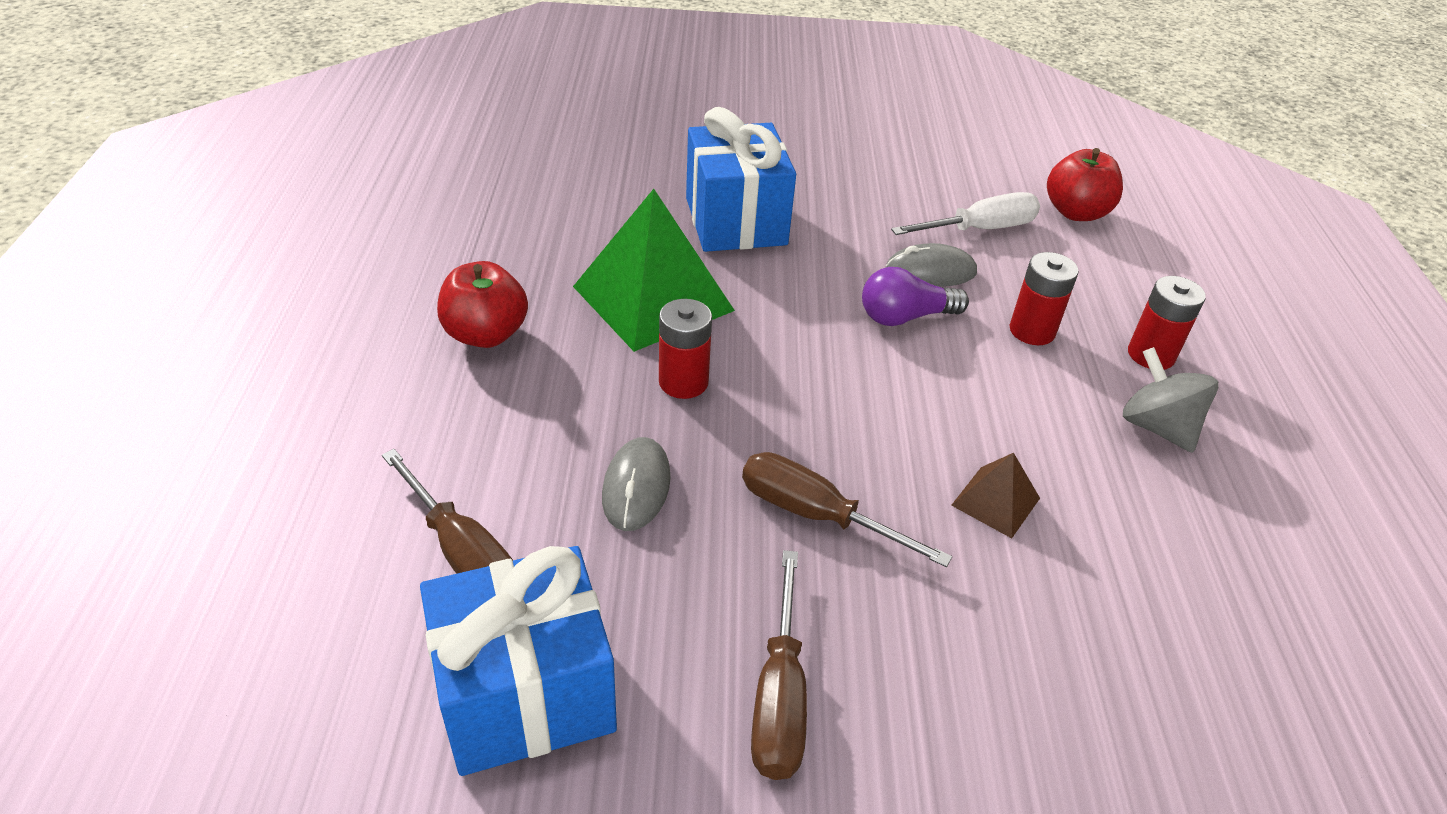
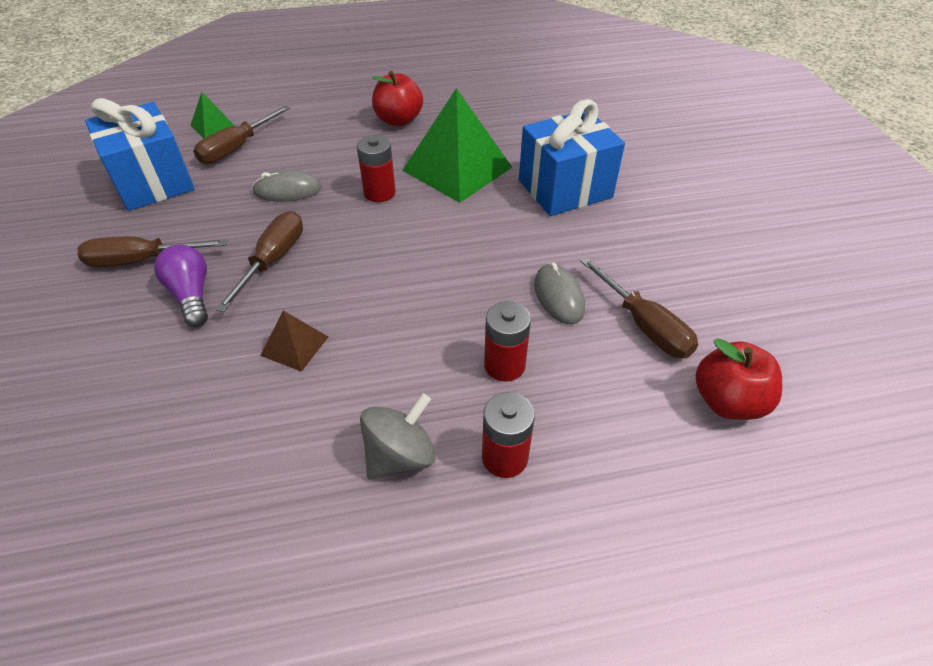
camera: 80 degrees right, 5 degrees up
(353, 591) = (213, 126): none -> green pyramid
(905, 317) = (489, 285): purple light bulb -> purple light bulb (191, 295)
(980, 229) = (644, 326): white screwdriver -> brown screwdriver

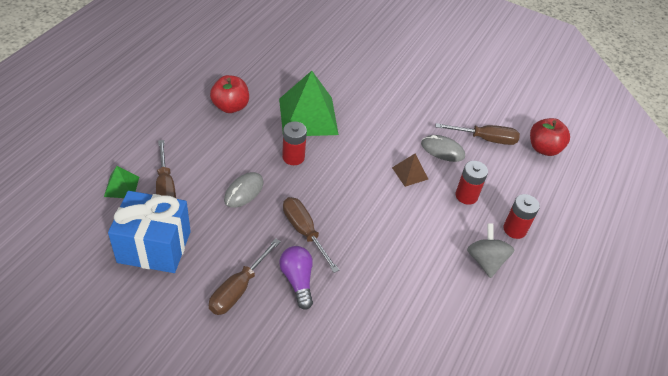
camera: 55 degrees left, 0 degrees up
(191, 295) = (297, 280): purple light bulb -> purple light bulb turned 60 degrees clockwise
(294, 346) = (382, 259): brown pyramid -> brown pyramid (409, 173)
(565, 189) = (371, 94): blue gift -> none

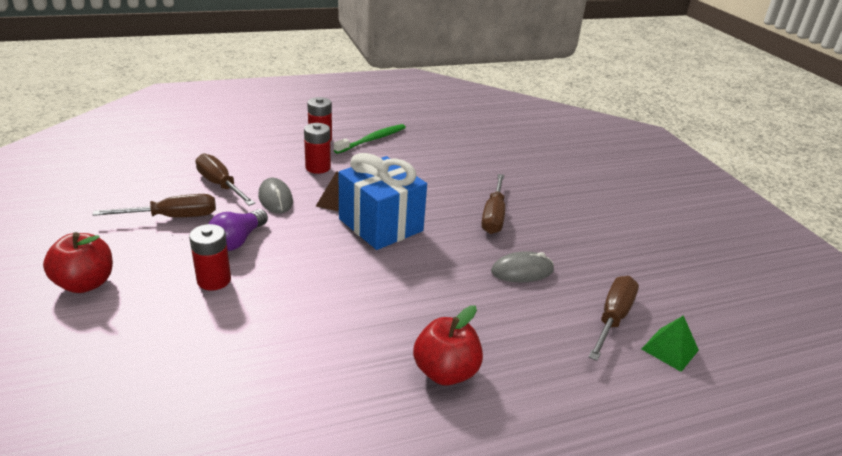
camera: 135 degrees left, 15 degrees down
(154, 247) = (654, 275): blue gift -> blue gift (380, 225)
(238, 289) = (589, 214): brown screwdriver -> brown screwdriver (173, 217)
(293, 157) = (433, 271): red battery -> red battery (214, 280)
(297, 280) = (533, 196): purple light bulb -> purple light bulb (238, 240)
(308, 116) = (359, 300): green pyramid -> none
(485, 261) = (372, 140): grey spinning top -> green toothbrush
(544, 148) = (189, 155): red apple -> red apple (85, 283)

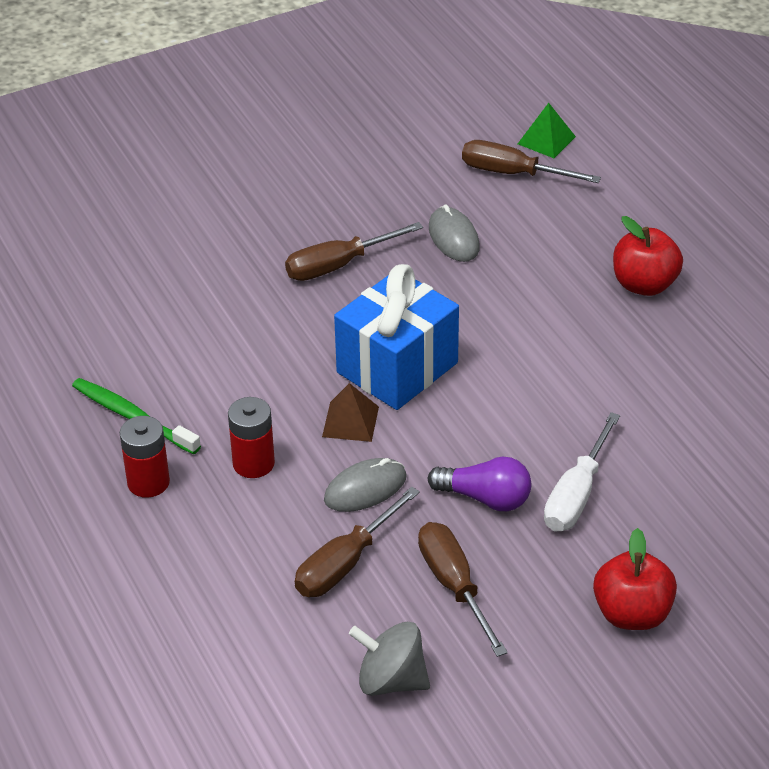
camera: 95 degrees left, 10 degrees up
(123, 187) = (391, 680): none -> grey spinning top
(214, 280) = (576, 495): red battery -> white screwdriver
(493, 216) = (338, 265): brown screwdriver -> brown screwdriver turned 150 degrees clockwise

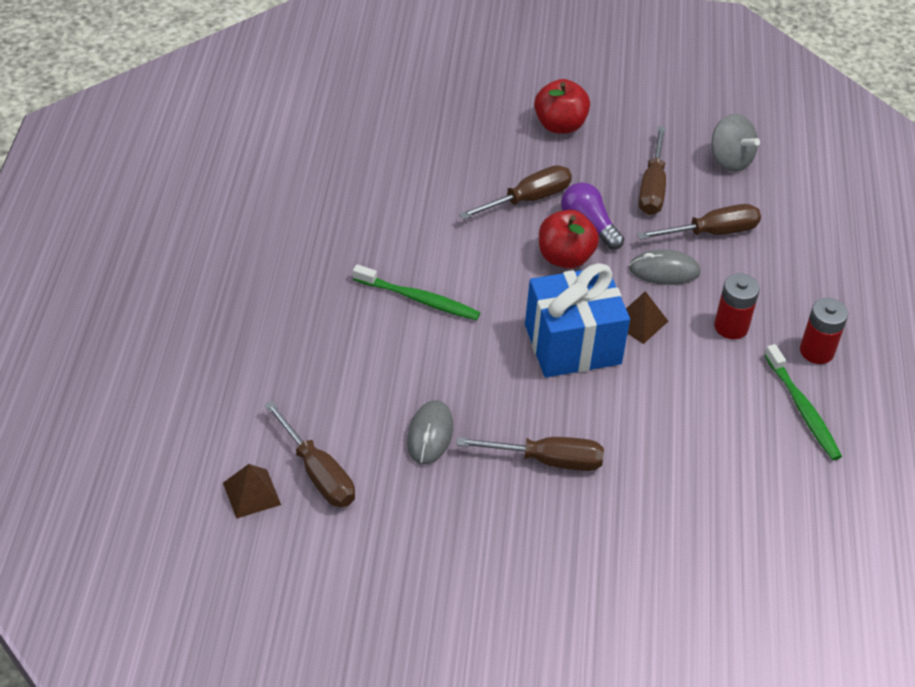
camera: 150 degrees left, 5 degrees up
(546, 140) = (252, 493): green pyramid -> brown pyramid
(576, 495) = (528, 199): white screwdriver -> brown screwdriver
(577, 336) = (419, 299): none -> green toothbrush
(644, 284) = (327, 312): red apple -> red apple (565, 257)

